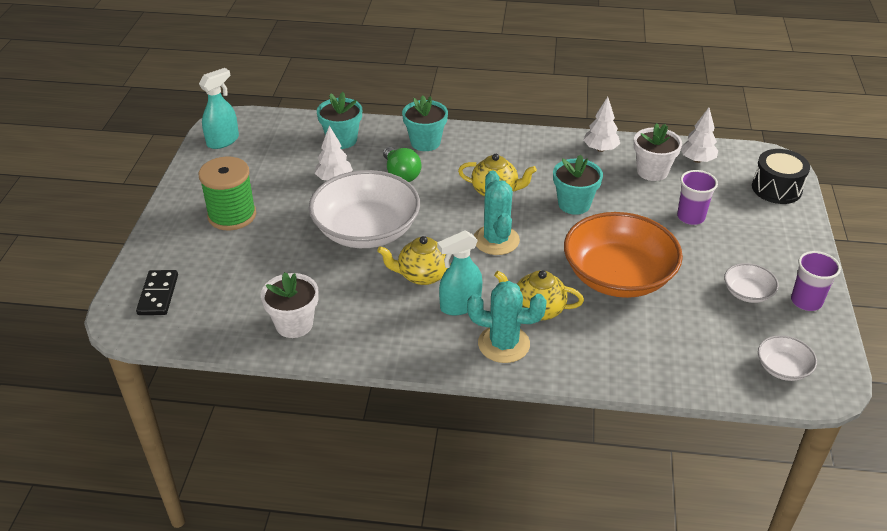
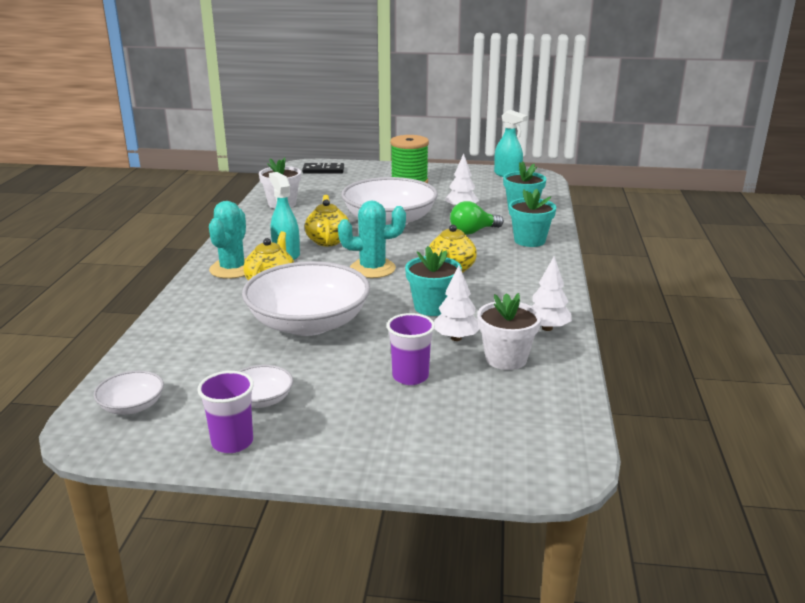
camera: 90 degrees right, 15 degrees down
(618, 276) = (308, 323): orange bowl -> white bowl
(697, 160) = (542, 395): white tree -> white tree (456, 338)
(776, 188) = (483, 458): black drum -> none

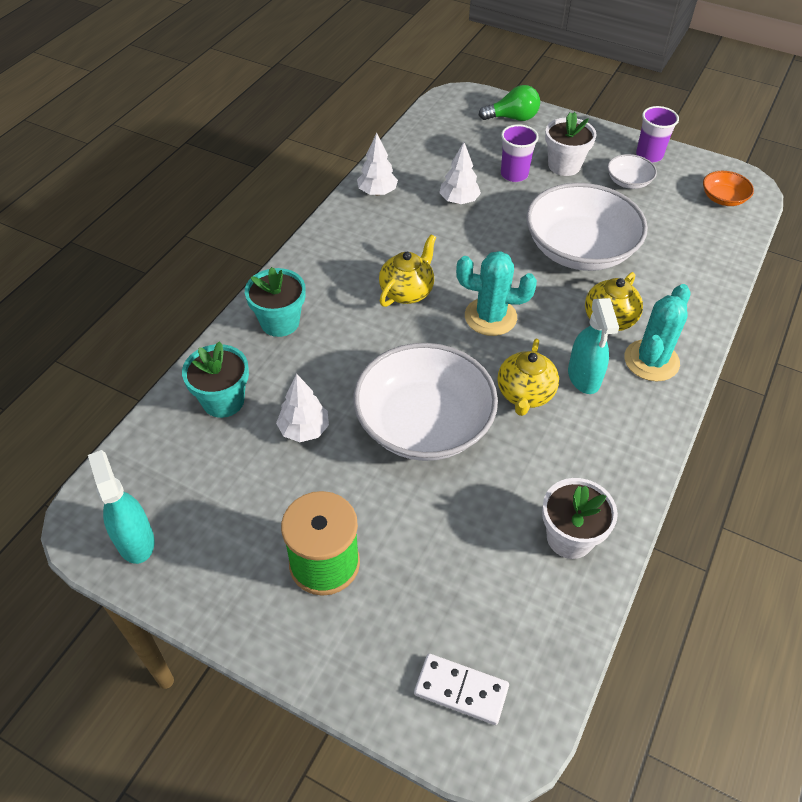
camera: 160 degrees left, 25 degrees up
(132, 406) = (723, 198): white bowl -> orange bowl
(323, 170) = (461, 690): black domino -> white domino
(432, 307) = (458, 241): turquoise flower pot -> none
(473, 232) = (331, 362): green light bulb -> green light bulb (512, 118)
(506, 359) = (433, 172): white flower pot -> white flower pot (564, 165)

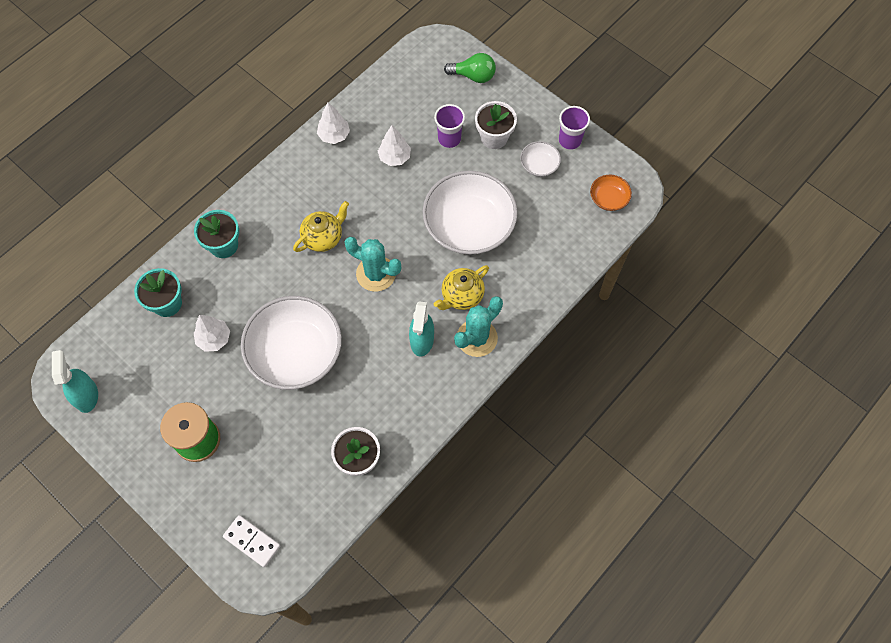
camera: 15 degrees right, 15 degrees up
(525, 394) = (374, 345): yellow teapot -> none

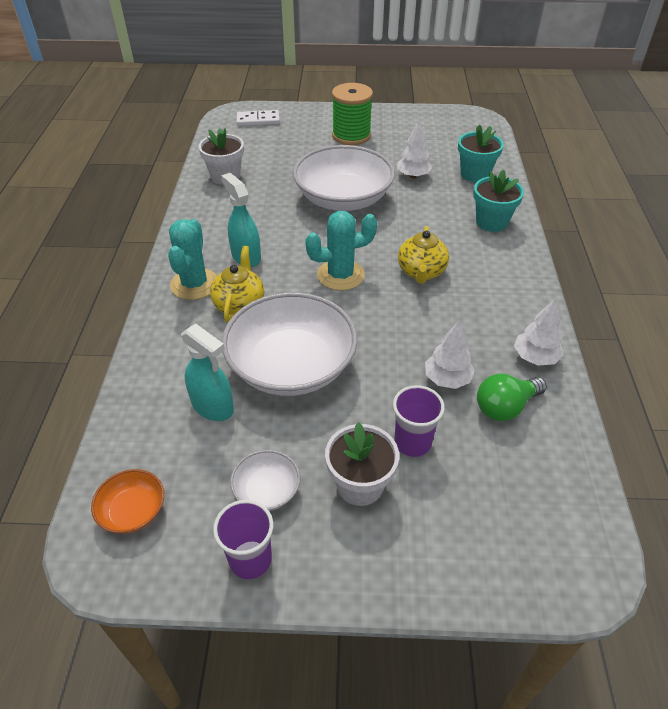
camera: 140 degrees right, 20 degrees down
(86, 395) = (449, 119): turquoise spray bottle -> turquoise spray bottle (213, 406)
(473, 76) = (480, 557): green light bulb -> green light bulb (505, 407)

